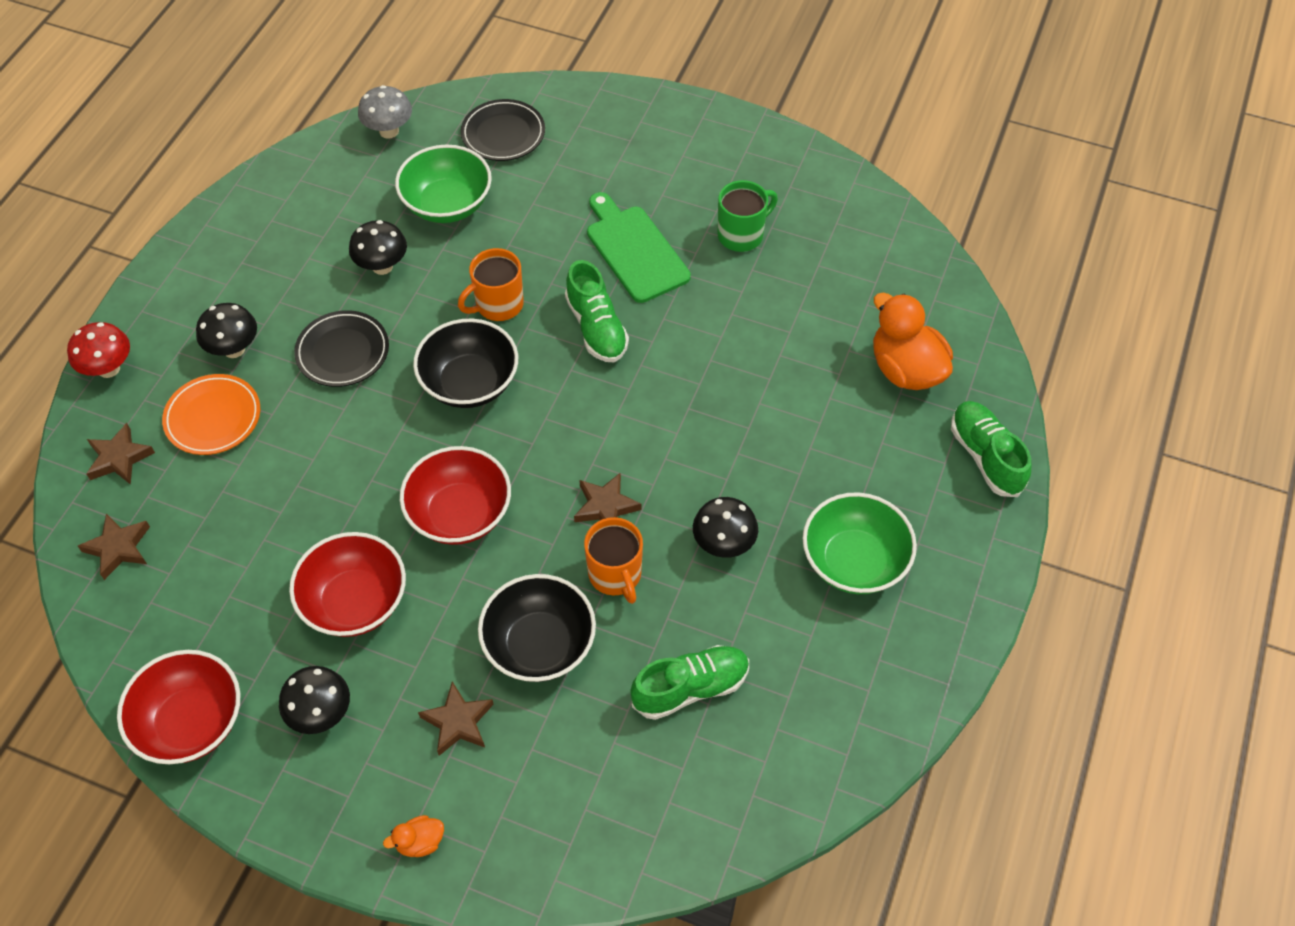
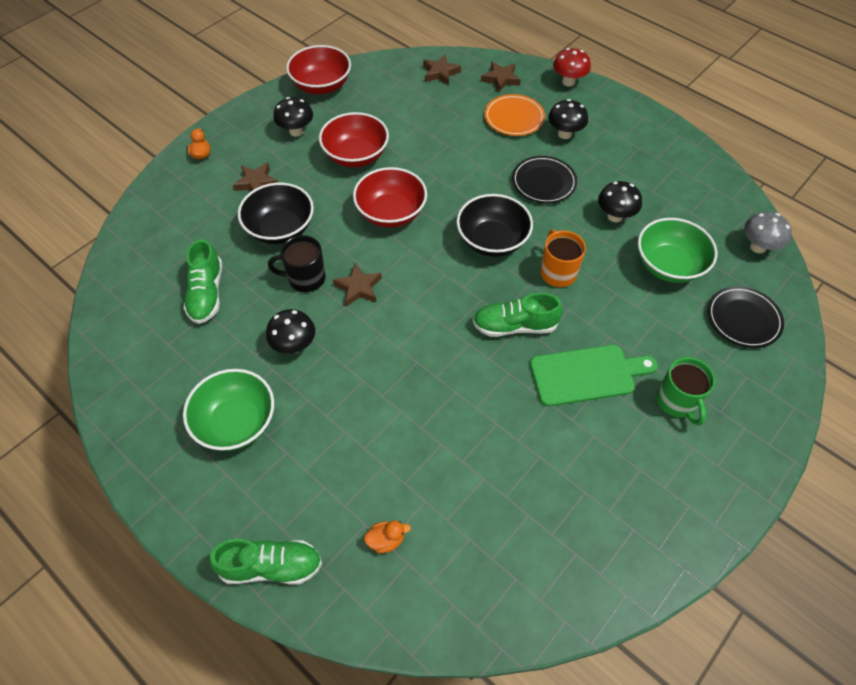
camera: 110 degrees right, 0 degrees up
(615, 574) = (305, 278): orange mug -> black mug
(741, 235) = (582, 463): green mug -> green mug (677, 401)
(905, 369) = (386, 540): orange duck -> orange duck, size x0.46

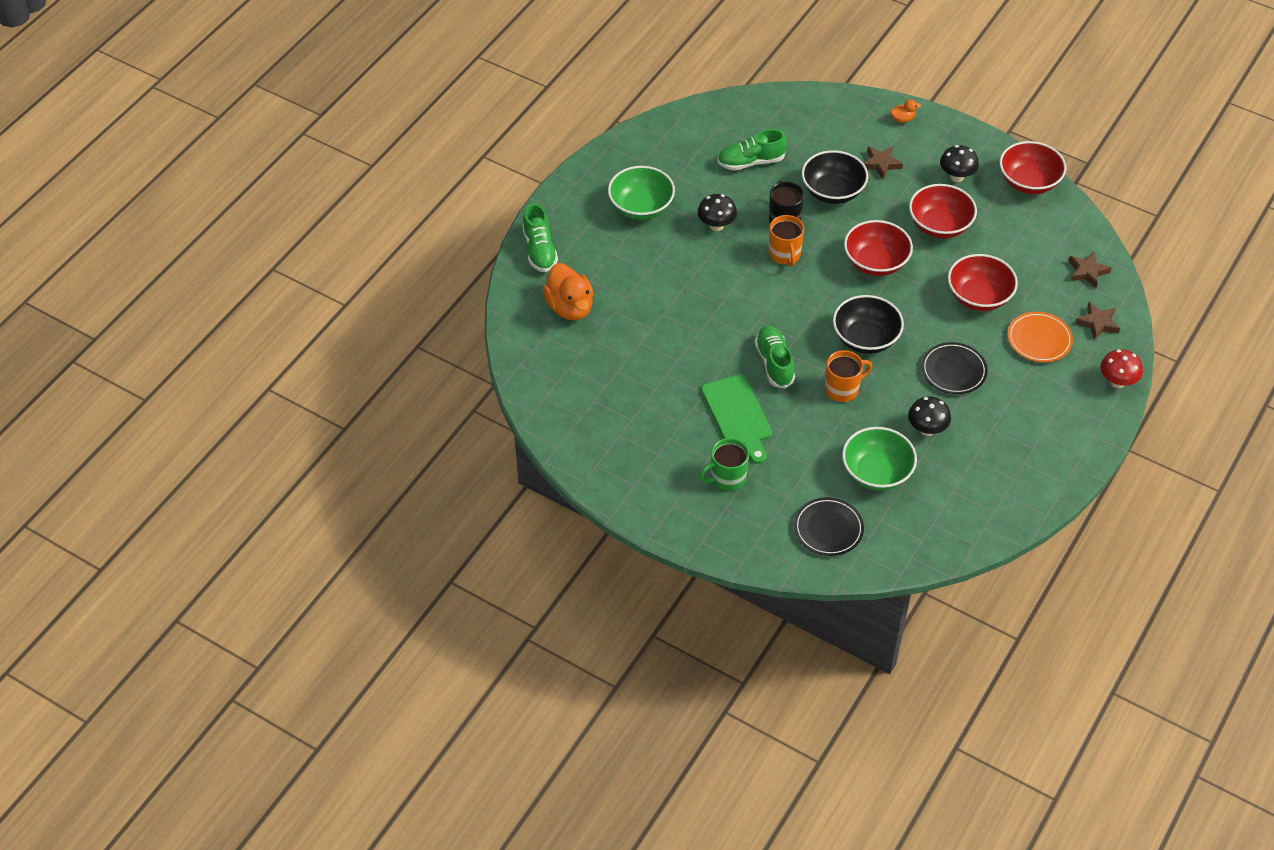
camera: 80 degrees right, 5 degrees down
(358, 287) = (784, 254): brown star -> orange mug
(386, 540) = (570, 307): orange duck -> orange duck, size x2.19
(454, 147) = (979, 297): none -> red bowl
(564, 134) = (1030, 383): black mushroom -> none
(758, 247) = (923, 546): grey mushroom -> none

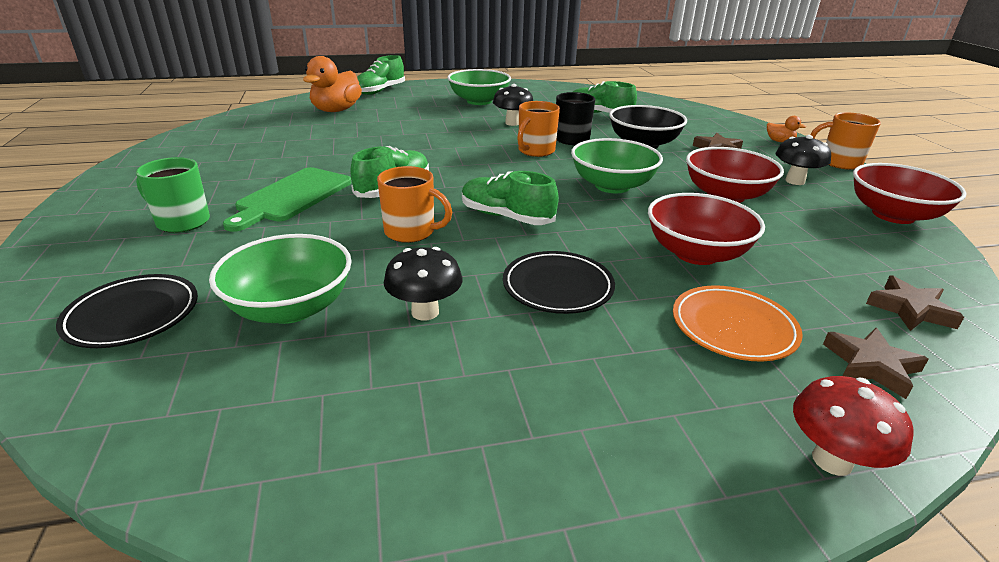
camera: 45 degrees right, 20 degrees down
(865, 338) = (506, 217): black bowl -> green shoe
(875, 262) = (612, 186): red bowl -> green bowl
(959, 128) = (839, 163): none -> orange mug

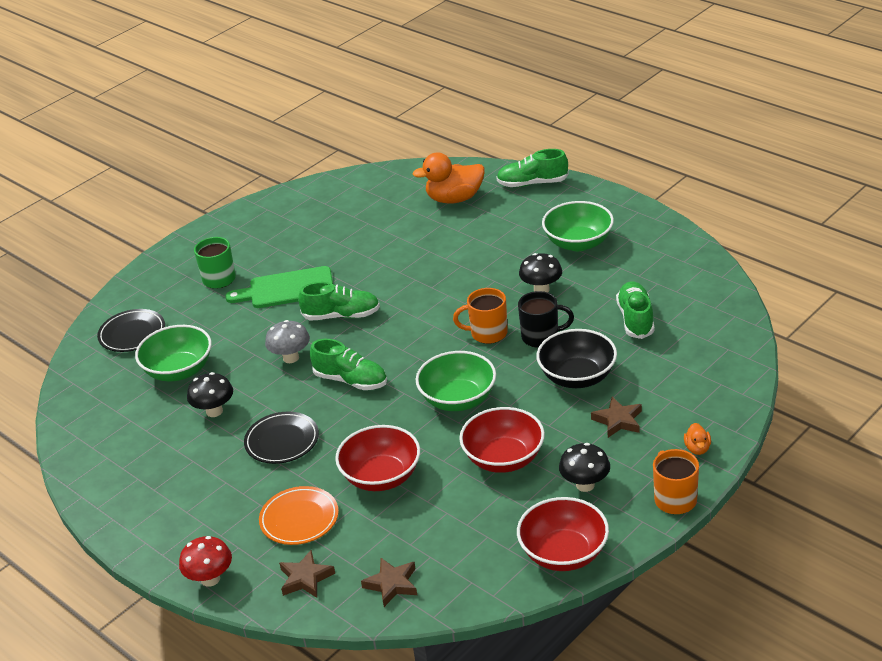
camera: 60 degrees right, 5 degrees up
(411, 232) = (291, 358): orange mug -> grey mushroom
(506, 217) = (351, 380): green shoe -> green shoe turned 120 degrees clockwise

